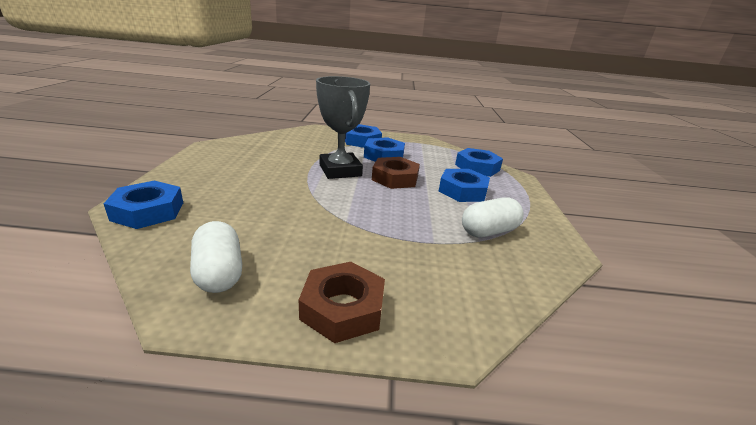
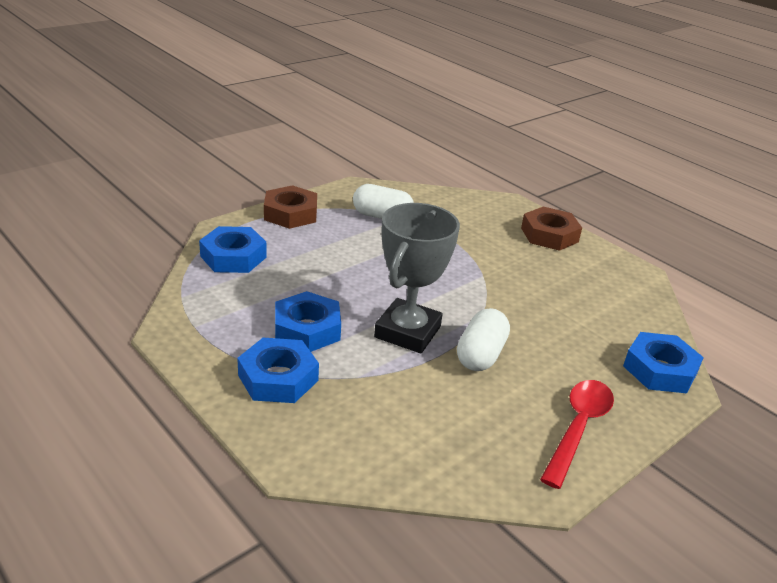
camera: 135 degrees left, 5 degrees up
(203, 165) = (578, 428): none -> red spoon
(219, 272) = (613, 285): white capsule -> white capsule (480, 355)
(395, 178) = (362, 291): brown nut -> brown nut (290, 213)
(462, 191) = (323, 246): blue nut -> none

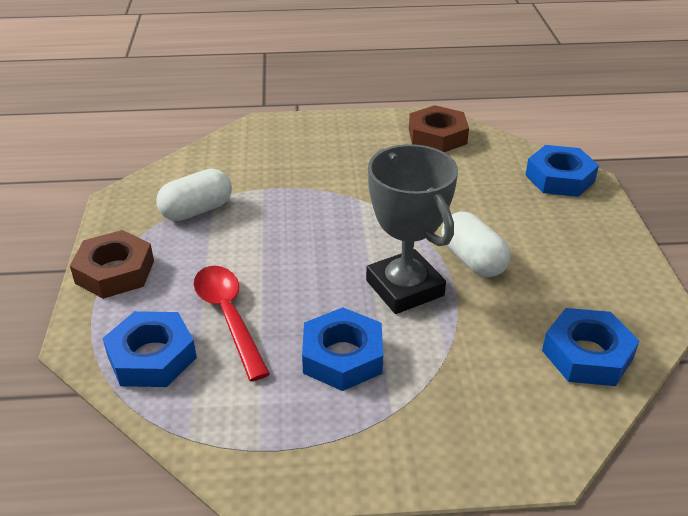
camera: 50 degrees left, 5 degrees up
(278, 378) = (406, 416): blue nut -> blue nut (587, 354)
(549, 235) = (335, 131): brown nut -> brown nut (437, 136)
(578, 428) = (602, 257): red spoon -> red spoon (228, 317)

